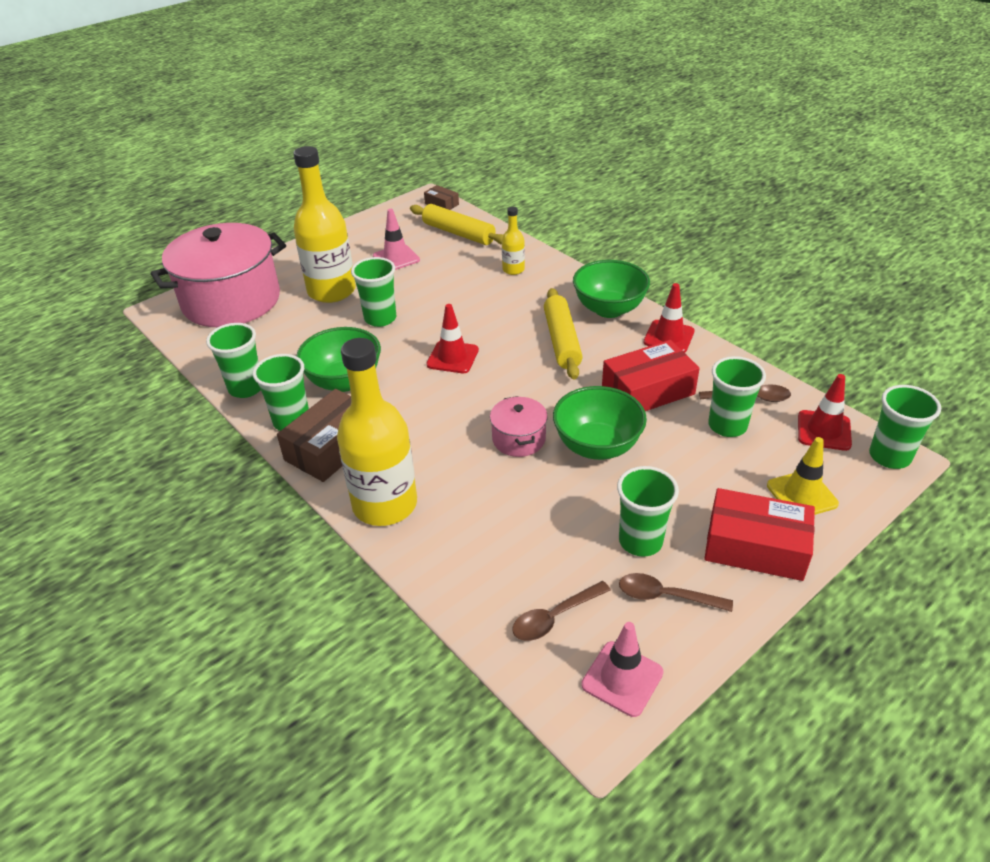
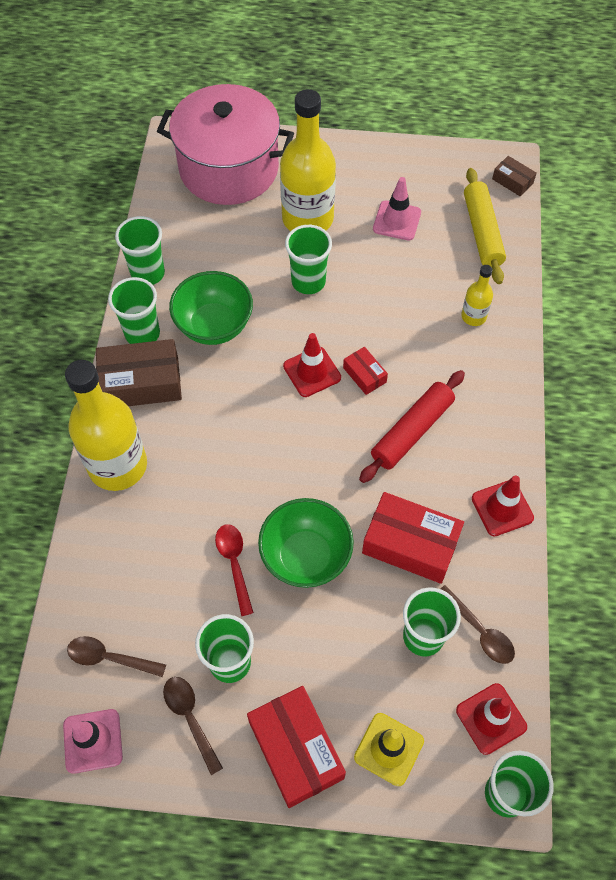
camera: 45 degrees right, 20 degrees up
(441, 204) = (512, 181): brown box -> brown box turned 45 degrees counterclockwise
(490, 336) = (364, 375): none -> red box
(519, 439) = (262, 495): pink pot -> none
(557, 488) = (234, 564): none -> red spoon
(561, 341) = (412, 431): yellow rolling pin -> red rolling pin
(609, 309) = (494, 432): green bowl -> none

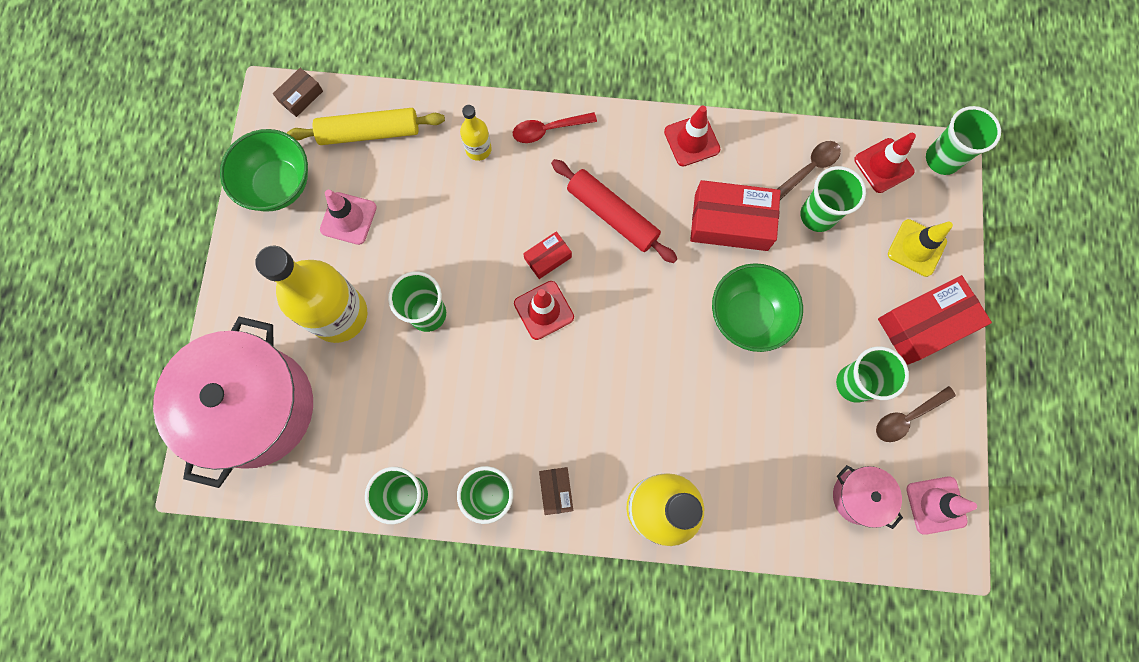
camera: 90 degrees left, 15 degrees up
(110, 658) = (859, 496): brown spoon -> pink pot
(141, 383) = (556, 491): brown box -> brown box, size x0.51
(214, 326) = (483, 415): green bowl -> green bowl (278, 185)
(234, 564) = (759, 383): red spoon -> red spoon (548, 130)
(410, 544) = (731, 222): red box -> red box turned 75 degrees clockwise

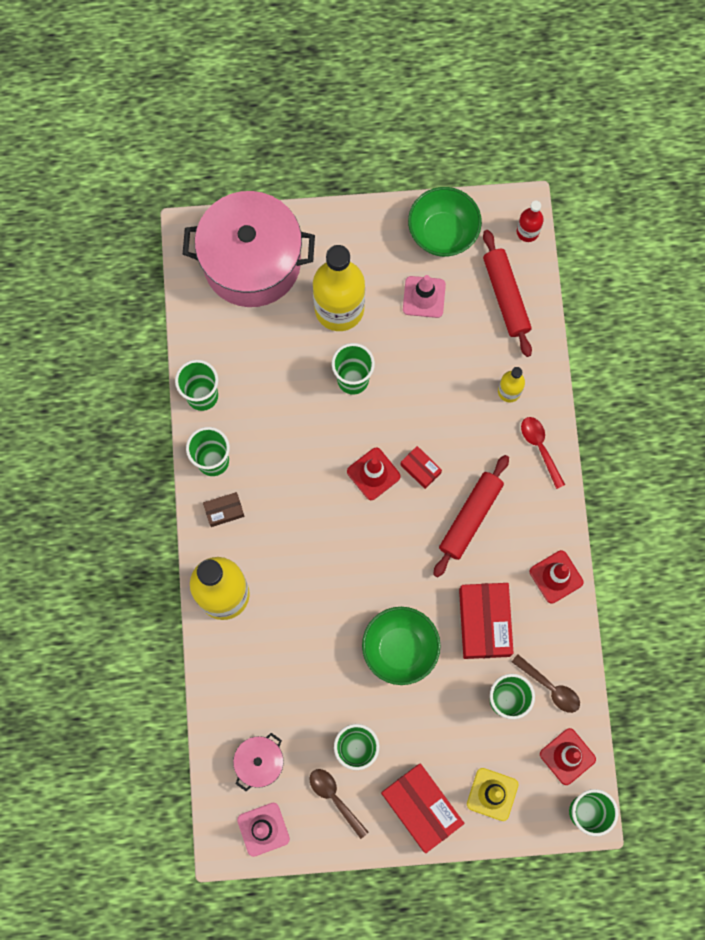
camera: 80 degrees right, 0 degrees up
(301, 96) = (527, 232): brown box -> red bottle
(369, 132) = (505, 296): yellow rolling pin -> red rolling pin

